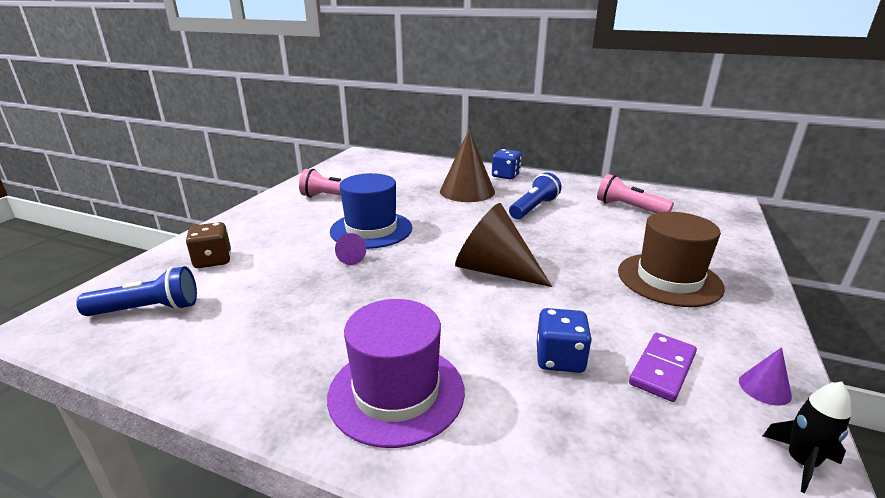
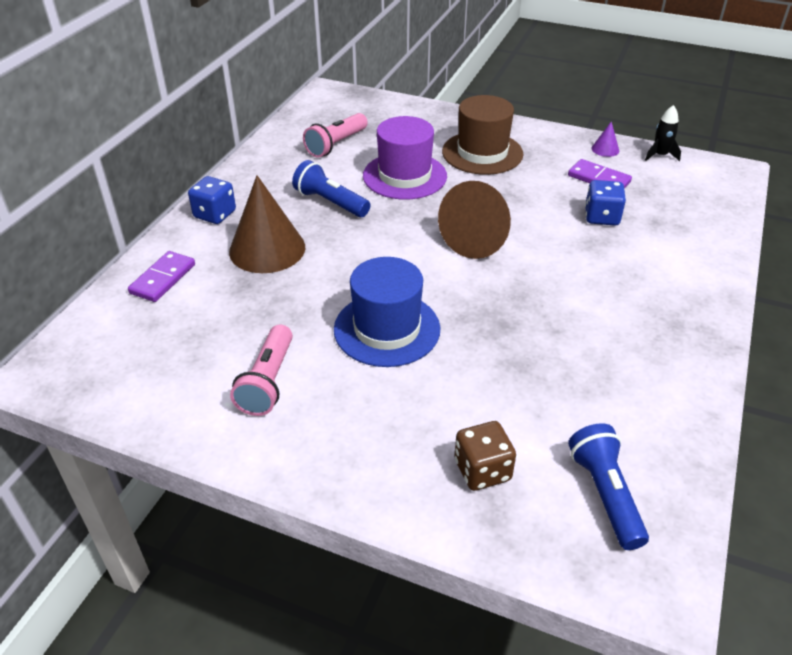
camera: 90 degrees left, 15 degrees up
(349, 258) = (463, 340): purple cone -> none
(396, 392) = (664, 292): purple hat -> purple hat (404, 176)
(434, 169) = (163, 279): none -> purple domino

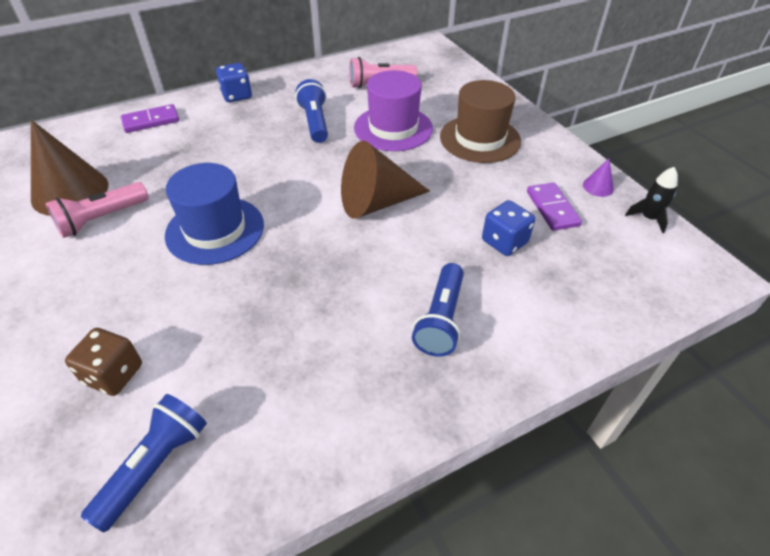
camera: 40 degrees right, 5 degrees up
(267, 249) = (231, 133): brown cone -> brown cone (70, 192)
(636, 289) = (440, 320): none -> blue flashlight

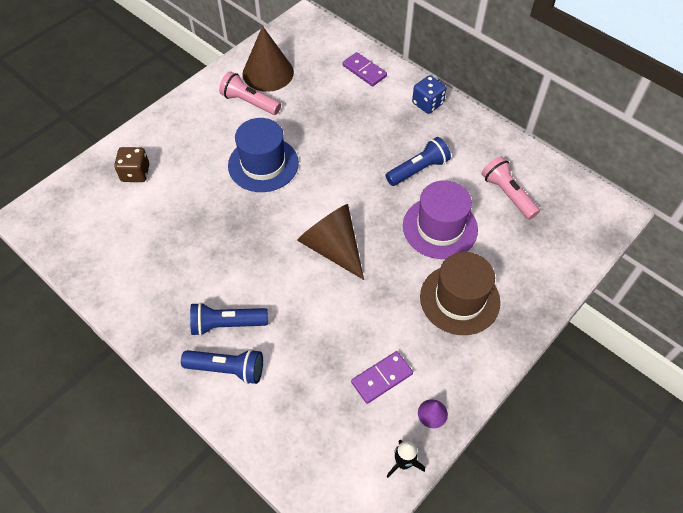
camera: 70 degrees right, 10 degrees up
(155, 465) = (87, 219): blue flashlight -> blue flashlight (227, 369)
(504, 242) = (323, 348): blue dice -> none

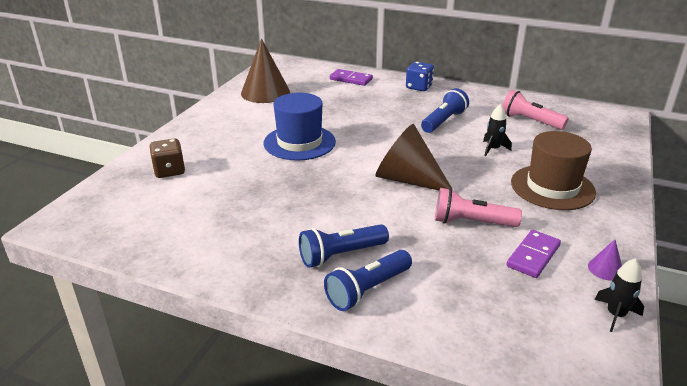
camera: 20 degrees left, 25 degrees down
(227, 369) = (367, 290): blue flashlight -> blue flashlight turned 150 degrees clockwise
(249, 102) = (259, 110): pink flashlight -> pink flashlight (471, 222)
(440, 227) = (493, 149): purple hat -> black rocket

